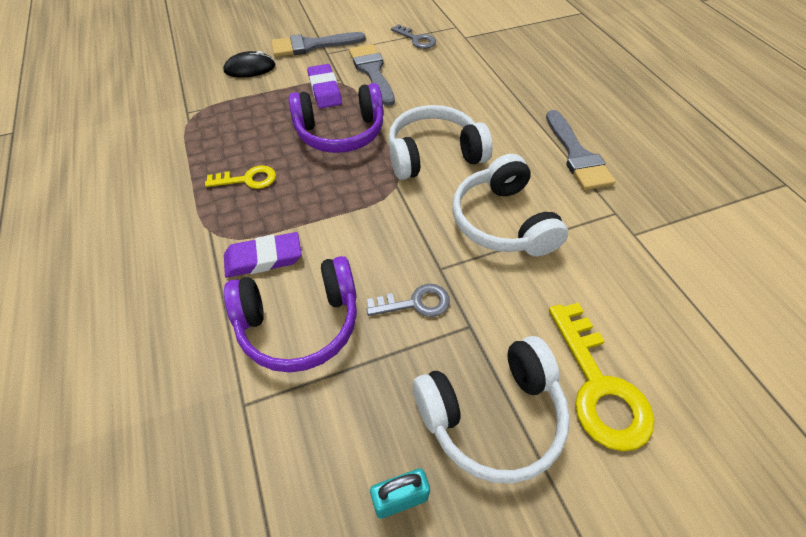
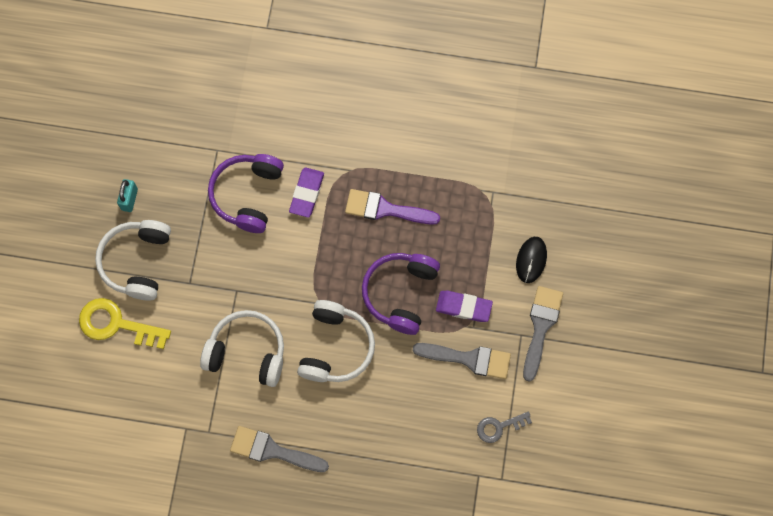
camera: 120 degrees right, 20 degrees up
(248, 179) = (385, 209): yellow key -> purple brush
(415, 303) = (222, 262): grey key -> none

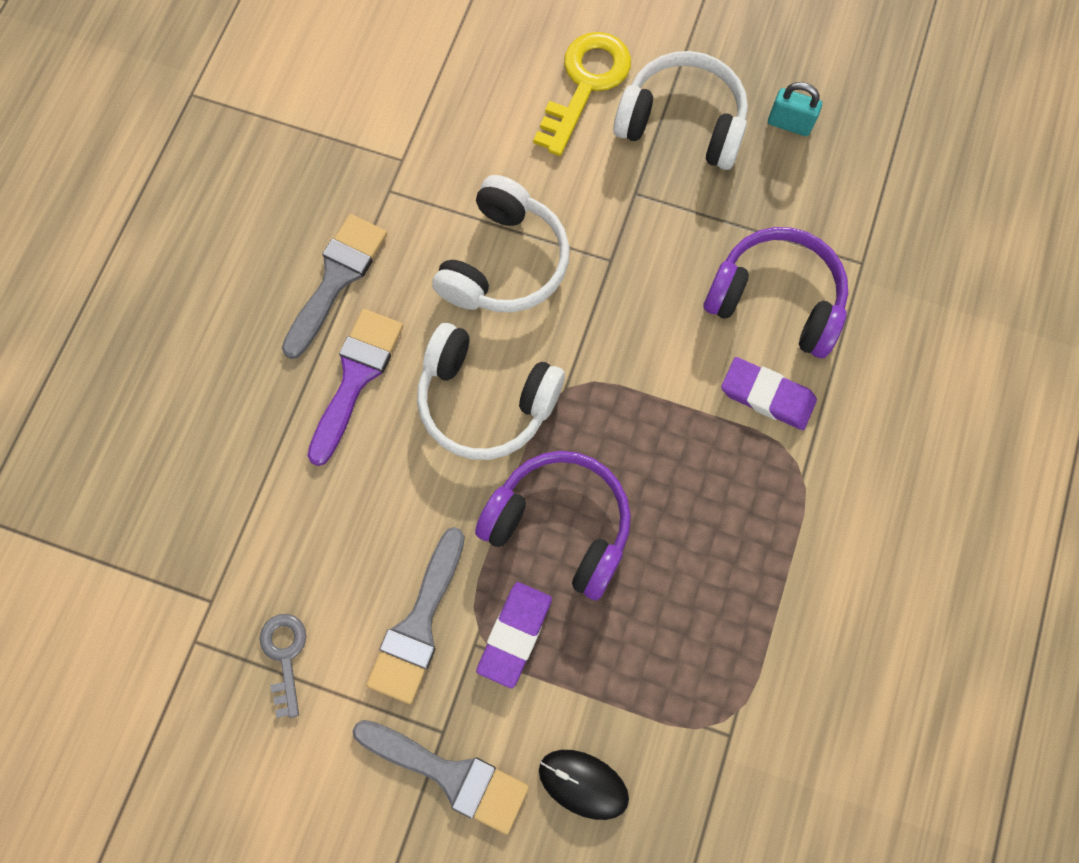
camera: 100 degrees right, 0 degrees up
(385, 209) = (721, 526): purple brush -> purple brush (356, 377)

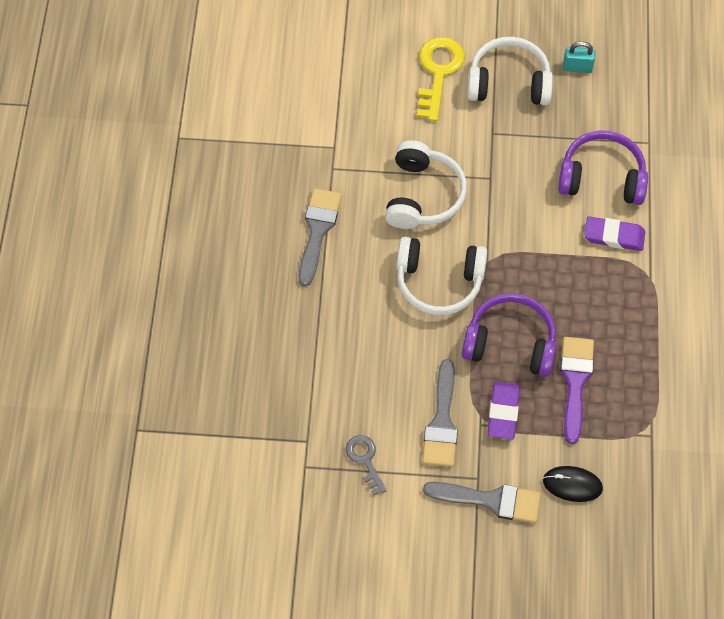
camera: 15 degrees left, 10 degrees down
(356, 377) = (351, 287): purple brush -> purple brush (575, 382)

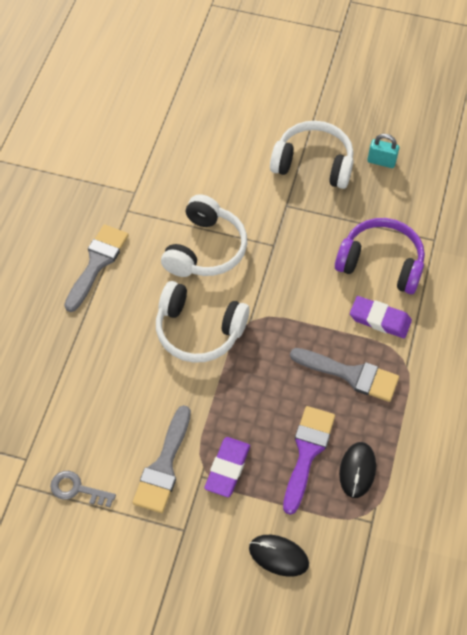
camera: 10 degrees right, 5 degrees down
(365, 460) = (77, 489): grey key -> grey key turned 60 degrees counterclockwise
(438, 72) = (250, 144): yellow key -> none
(490, 500) = (191, 555): grey brush -> grey brush (351, 375)
(510, 342) = (252, 402): purple headphones -> none
(626, 389) = (357, 470): none -> black mouse

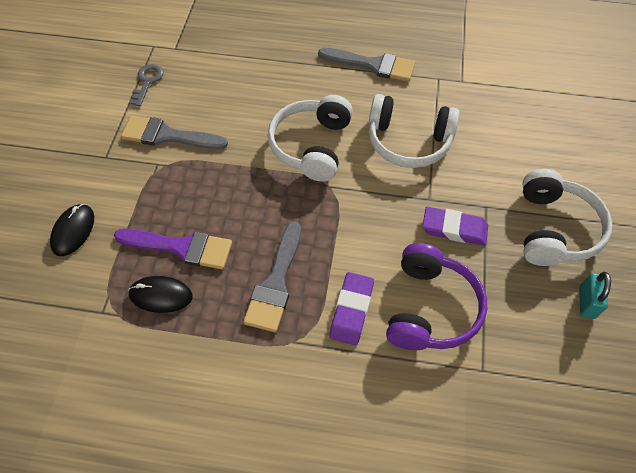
camera: 85 degrees right, 0 degrees up
(227, 468) = (164, 183): purple eraser -> purple eraser (454, 229)

